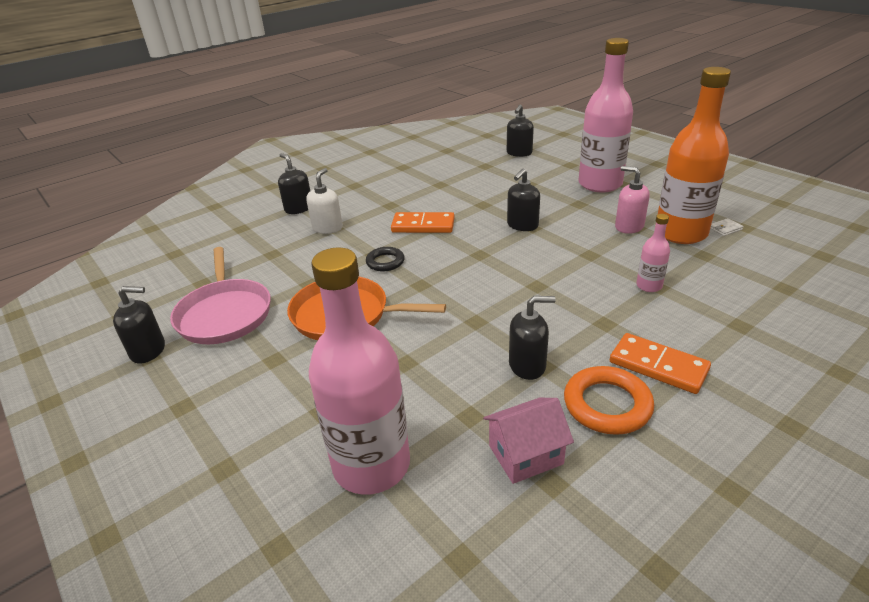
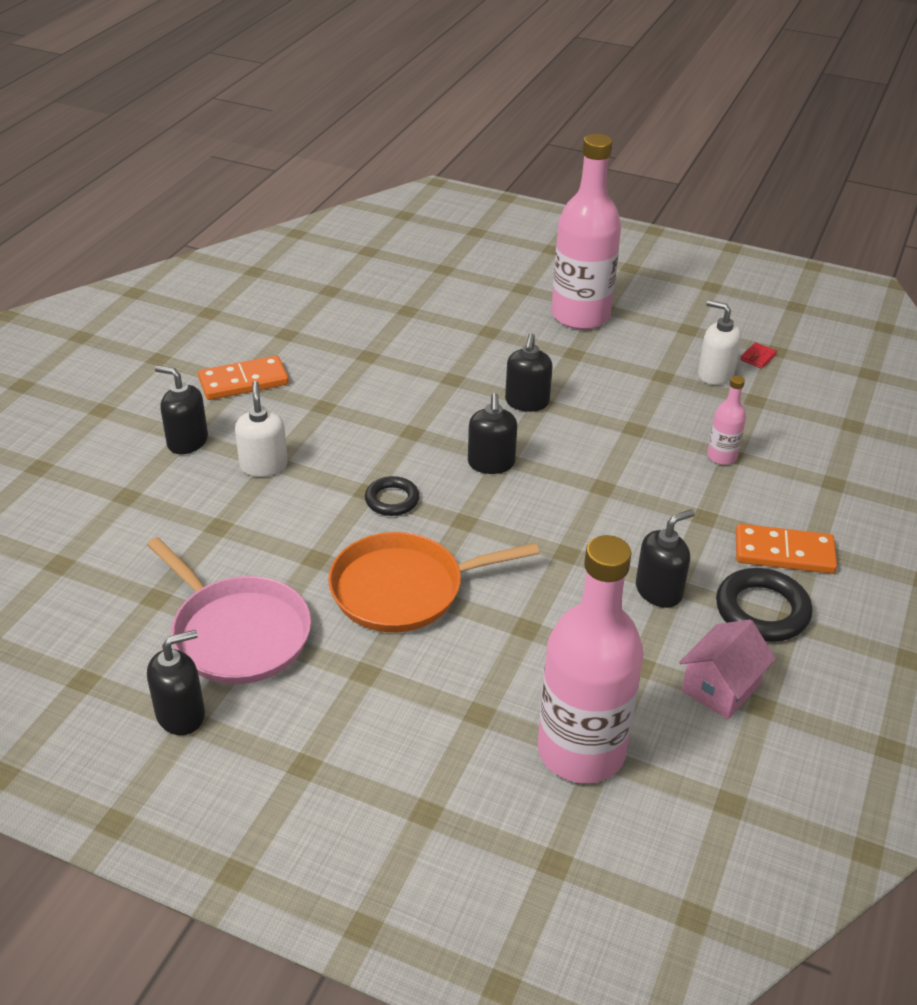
camera: 30 degrees left, 5 degrees up
(423, 226) = (398, 431): orange domino -> orange domino (243, 382)
(519, 153) = (439, 278): black soap dispenser -> black soap dispenser (491, 463)
(607, 405) = (762, 610): orange ring -> black ring
(629, 226) = (653, 377): pink soap dispenser -> none
(680, 233) = (715, 374): orange bottle -> white soap dispenser
(725, 229) = (758, 357): white wallet -> red wallet

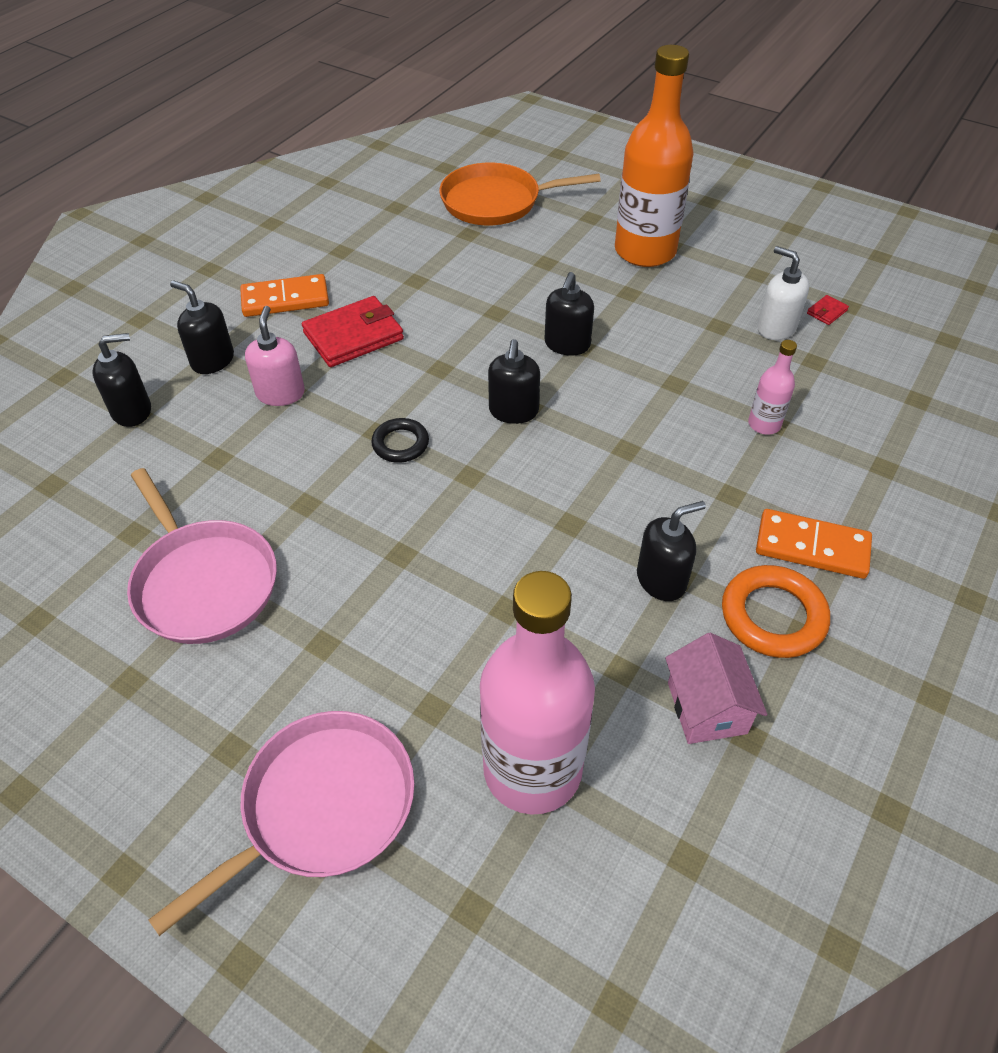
camera: 10 degrees right, 10 degrees up
(181, 714) = (121, 671): black soap dispenser -> black soap dispenser (132, 411)
(263, 465) = (280, 393): white soap dispenser -> pink soap dispenser
(320, 410) = (353, 336): none -> red wallet
(401, 801) = (321, 807): none -> pink pan
(404, 589) = (388, 548): orange pan -> orange pan (496, 202)
(580, 315) = (645, 251): pink bottle -> orange bottle
(720, 687) = (707, 708): pink house -> pink house turned 60 degrees counterclockwise
(762, 610) = (773, 616): black ring -> orange ring

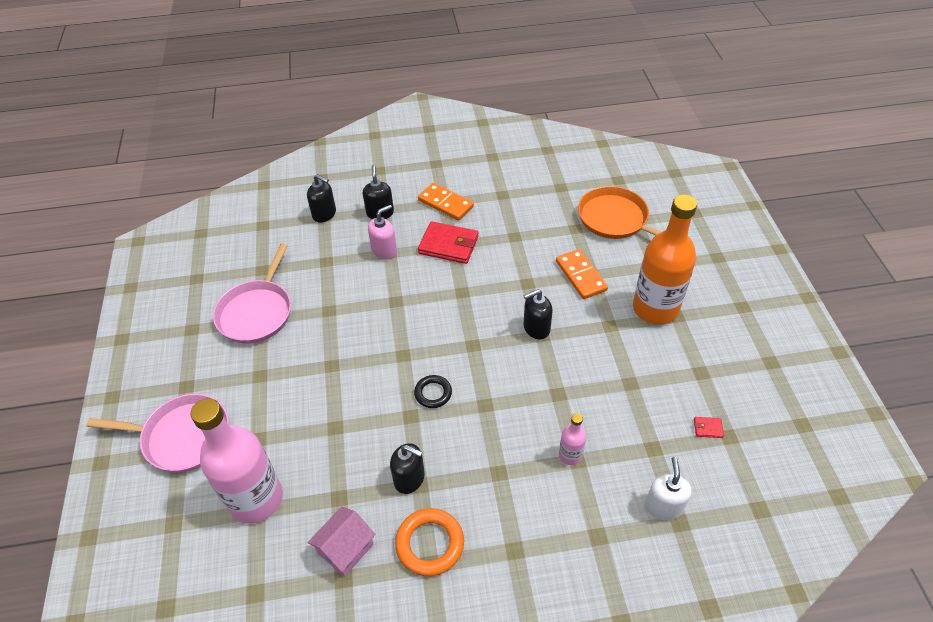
camera: 50 degrees right, 0 degrees up
(400, 444) = (397, 315): black ring -> black ring (433, 393)
(513, 411) = (463, 341): black soap dispenser -> none
(776, 328) = (661, 411): white soap dispenser -> white soap dispenser (663, 506)
(812, 547) = (496, 534): orange domino -> orange domino (580, 276)

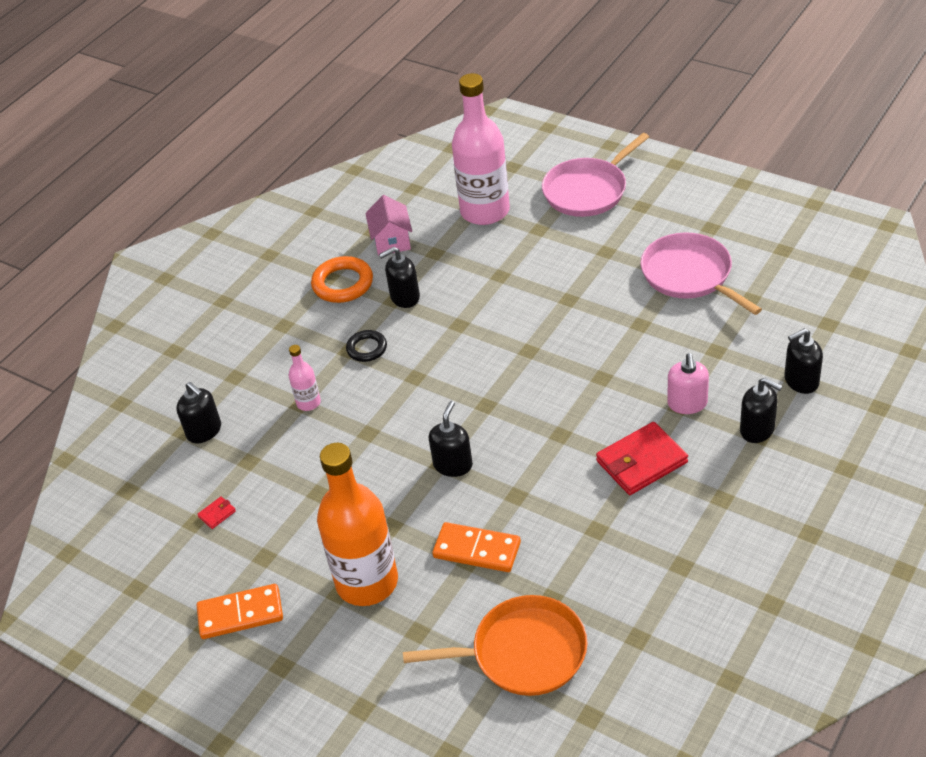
camera: 135 degrees right, 5 degrees down
(433, 393) = (465, 350): black ring -> black ring (367, 348)
(445, 203) = (717, 498): orange domino -> orange domino (240, 614)
(663, 506) = (204, 431): white soap dispenser -> black soap dispenser

